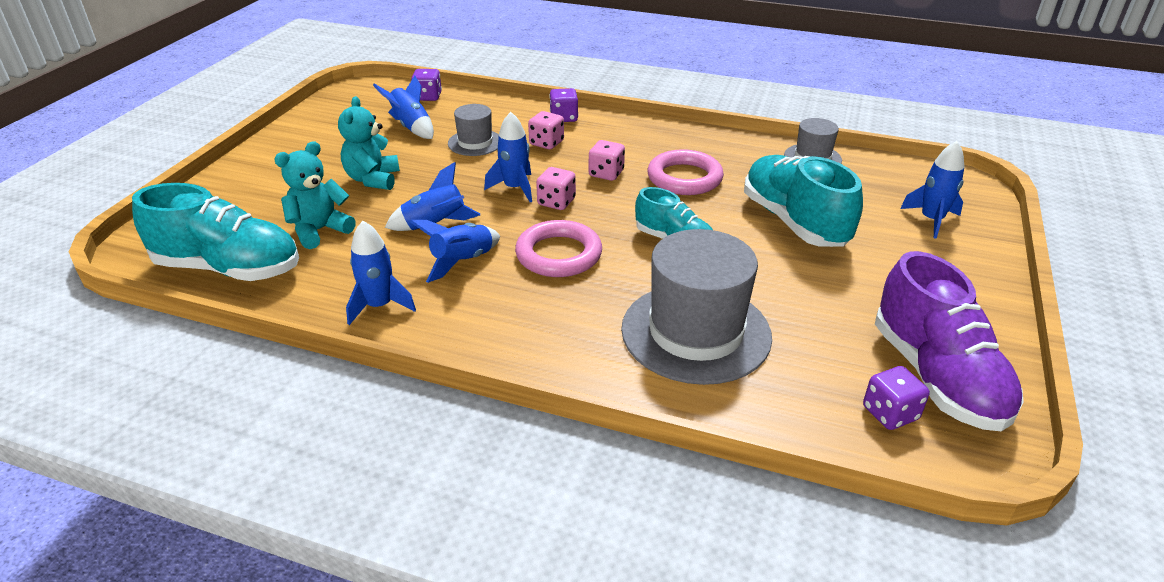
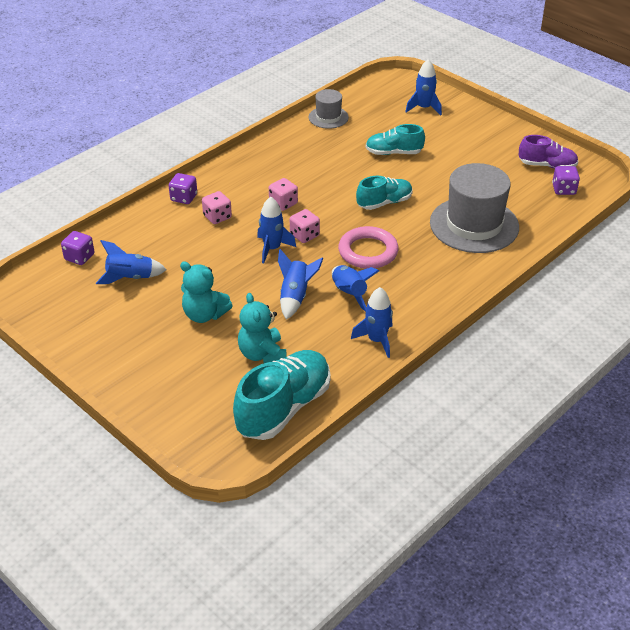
camera: 65 degrees left, 5 degrees up
(475, 143) = (187, 251): grey hat -> none
(684, 178) = (314, 174): pink ring -> none
(794, 222) = (393, 153): turquoise shoe -> turquoise shoe, size x0.60
(937, 377) = (547, 165): purple shoe -> purple shoe, size x0.60

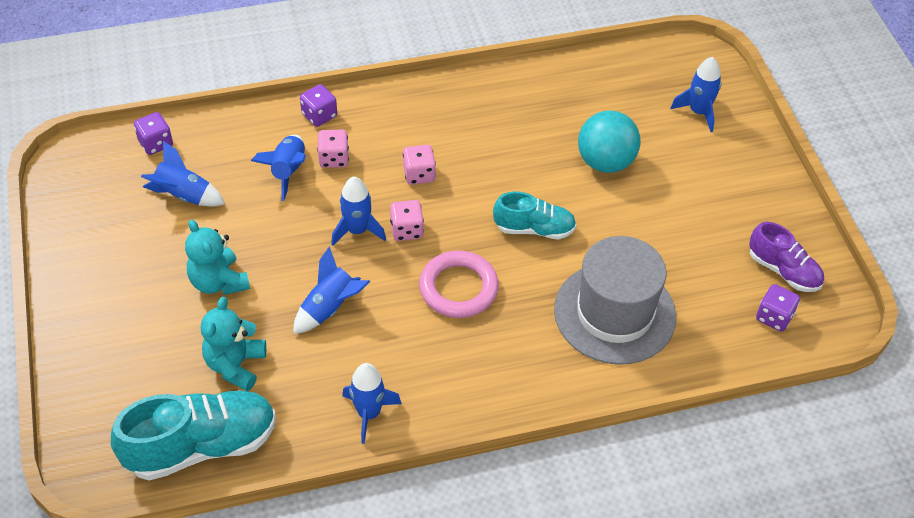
camera: 30 degrees right, 10 degrees up
(328, 117) = (570, 75): grey hat -> none
(349, 294) = (390, 335): blue rocket -> blue rocket (288, 171)
(393, 153) = (605, 162): turquoise shoe -> turquoise ball

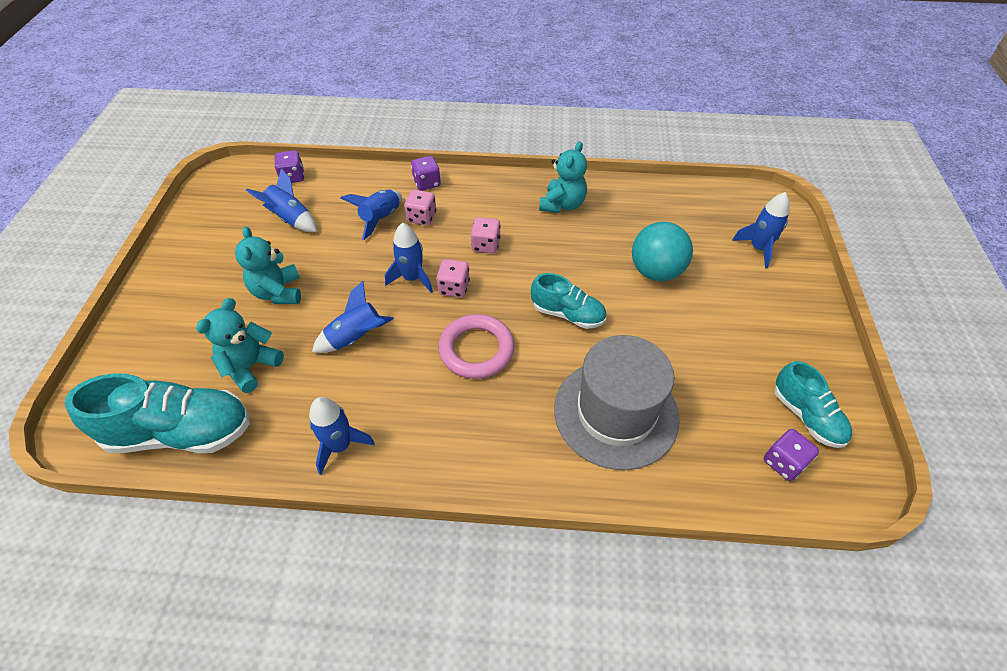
camera: 20 degrees right, 0 degrees up
(482, 108) = (562, 205): none -> turquoise teddy bear
(783, 270) = (806, 416): purple shoe -> turquoise shoe

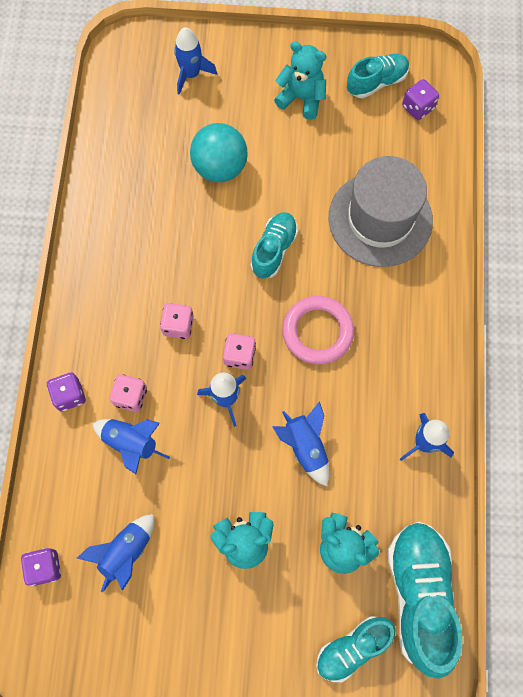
camera: 90 degrees left, 20 degrees up
(153, 372) = (352, 648): none -> turquoise shoe
(562, 205) = (117, 246): turquoise teddy bear -> turquoise teddy bear (302, 98)

